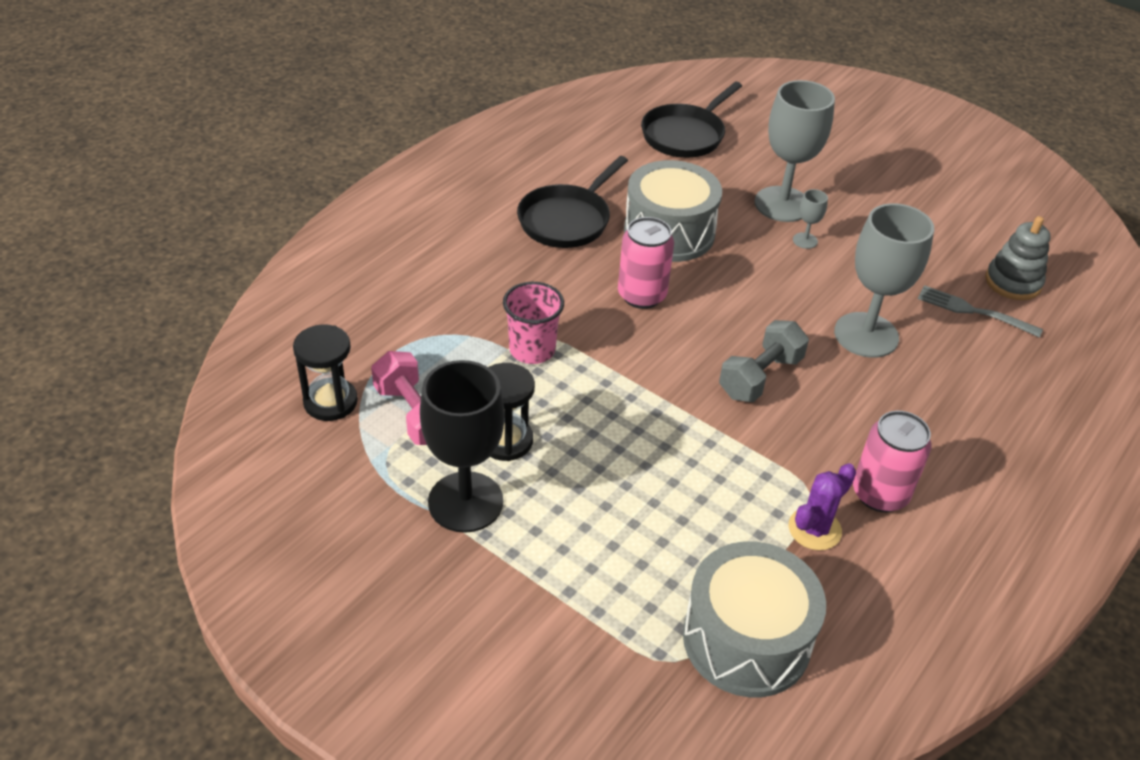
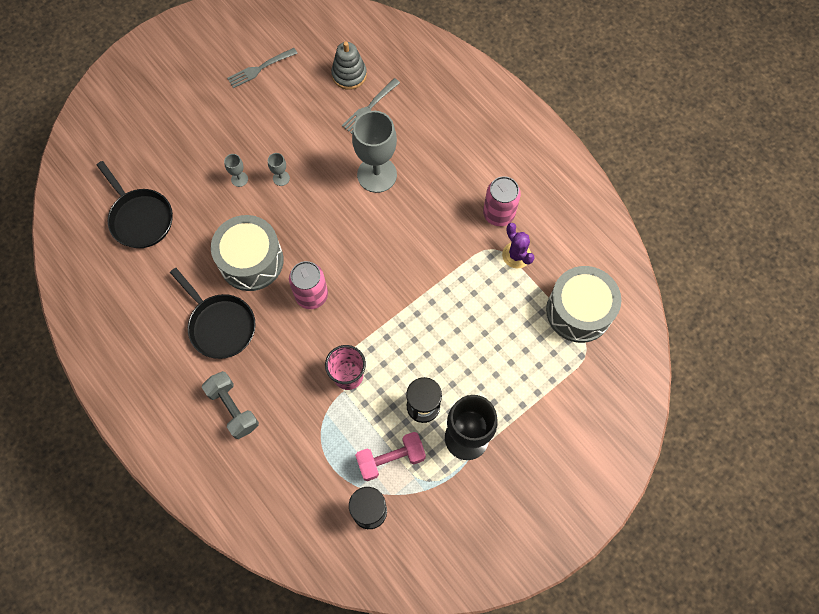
camera: 75 degrees left, 25 degrees up
(760, 377) = (399, 246): grey dumbbell -> grey dumbbell (233, 408)
(782, 204) = (239, 179): grey goblet -> grey goblet, size x0.42
(960, 197) = (260, 68): none -> grey fork

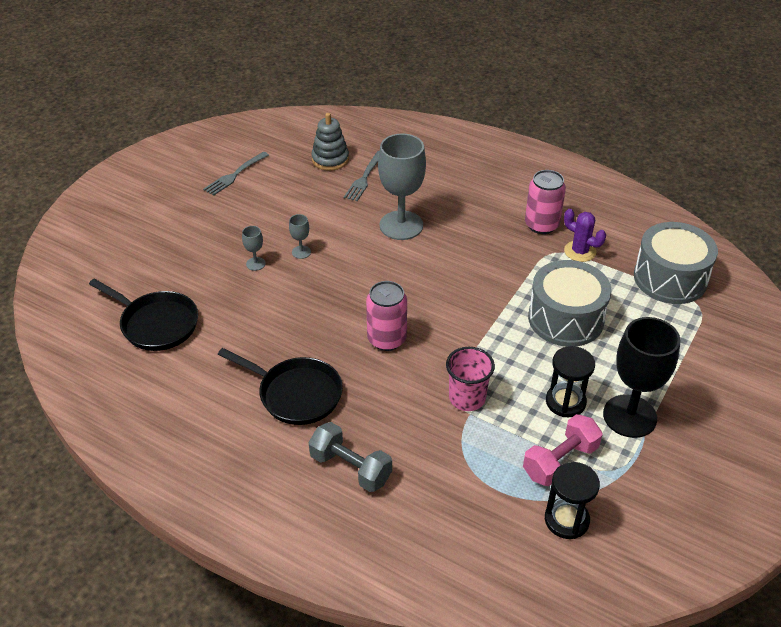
camera: 20 degrees left, 25 degrees down
(251, 261) = (303, 327): grey drum -> grey drum (565, 319)

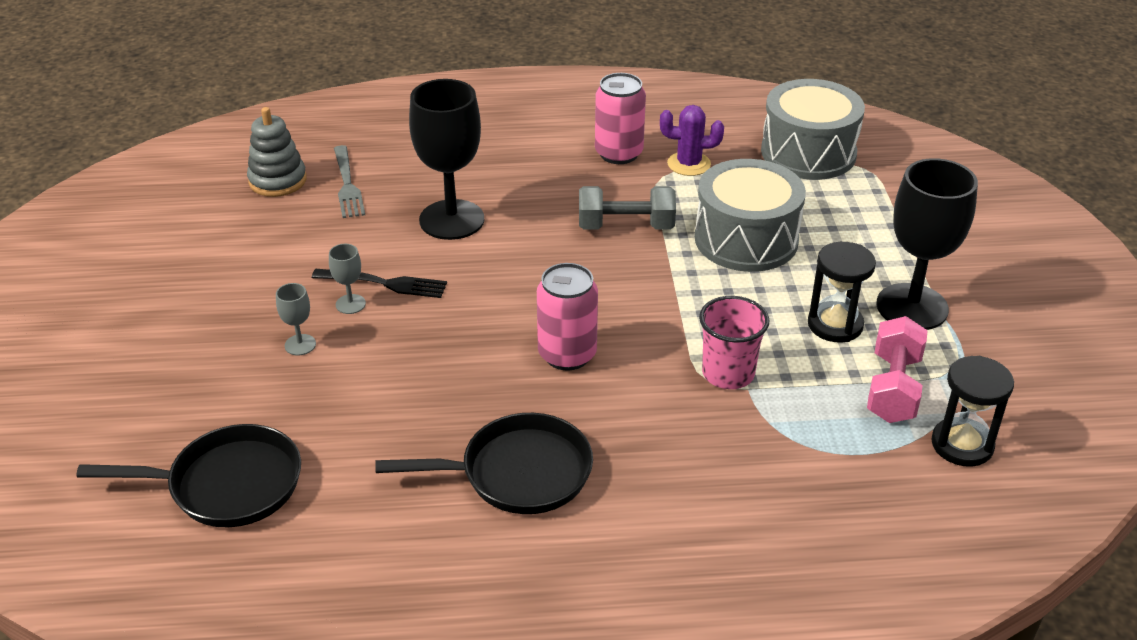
camera: 35 degrees left, 5 degrees down
(235, 174) = (156, 249): grey fork -> none
(329, 248) = (384, 283): none -> black fork
(350, 468) = (676, 522): grey dumbbell -> grey dumbbell (626, 226)
(401, 225) = (452, 220): grey goblet -> black goblet

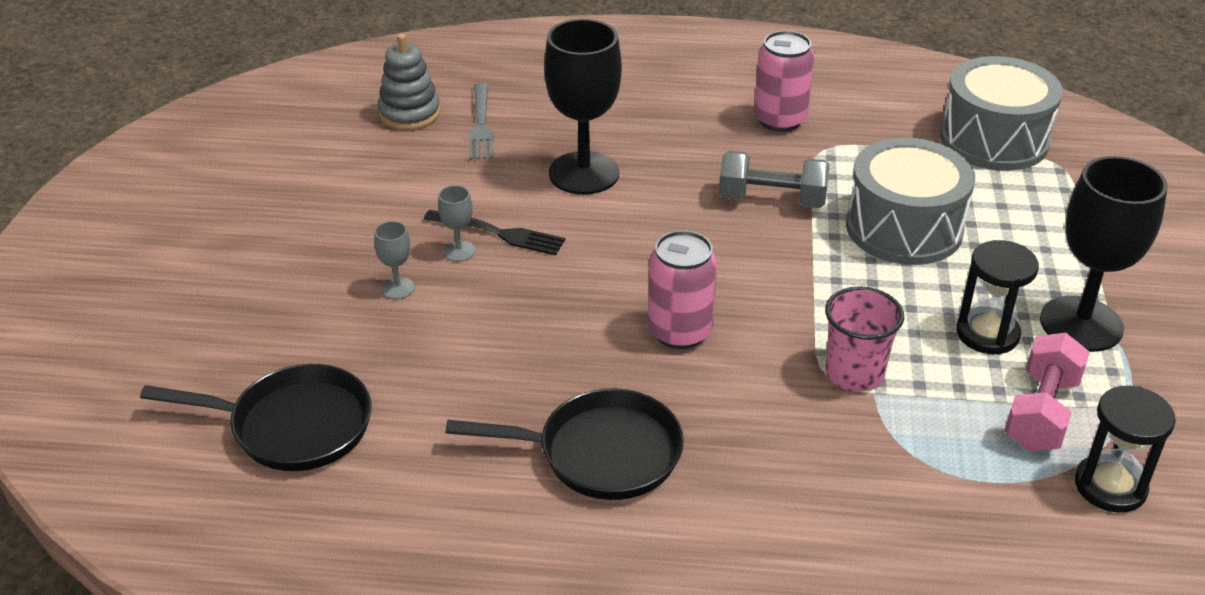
camera: 10 degrees right, 0 degrees up
(689, 164) = (855, 139): purple cactus -> none

